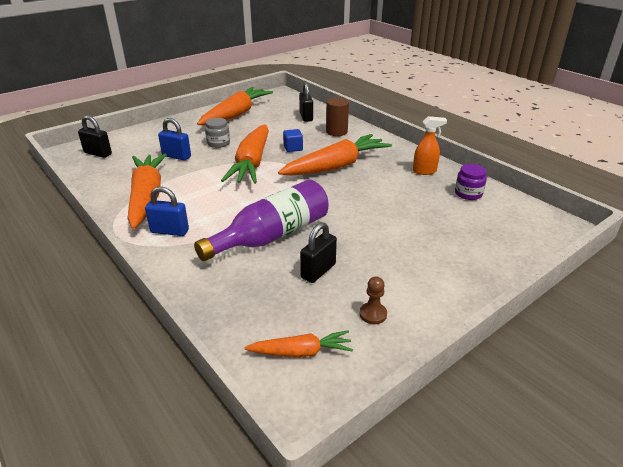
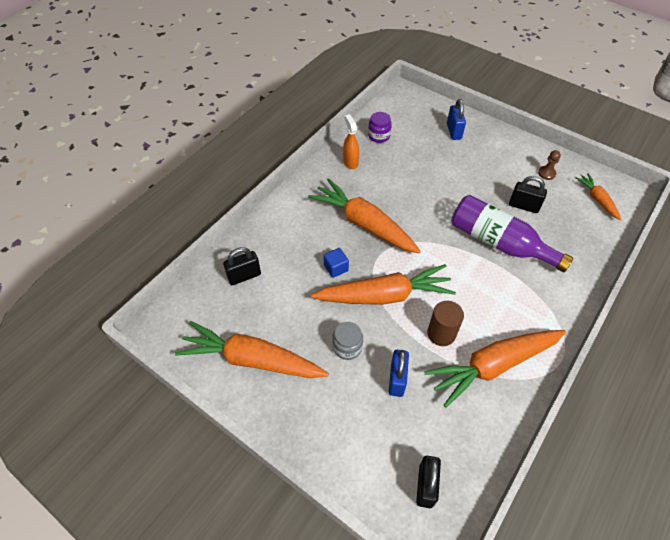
camera: 105 degrees left, 20 degrees up
(170, 231) = (533, 318): blue padlock -> blue padlock (453, 131)
(336, 132) = (282, 238): brown cylinder -> brown cylinder (441, 333)

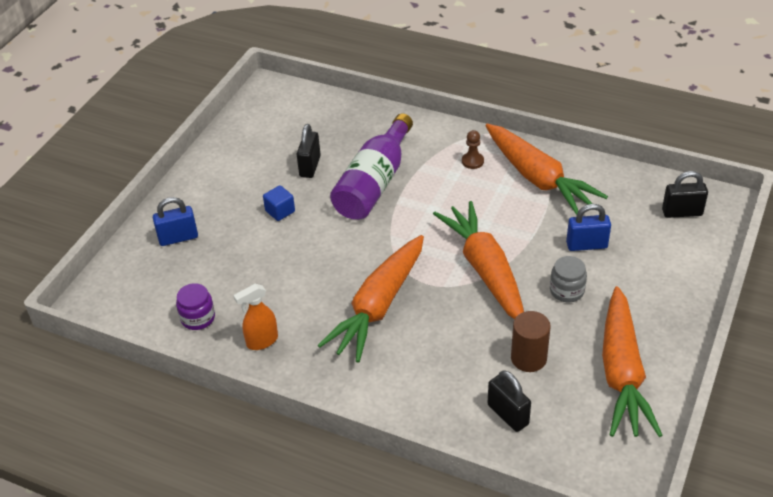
camera: 100 degrees left, 10 degrees down
(336, 268) = (461, 321): blue cube -> blue cube (280, 211)
(441, 333) = (516, 218): brown cylinder -> brown cylinder (528, 358)
(546, 173) = (249, 150): brown pawn -> brown pawn (472, 161)
(597, 199) = (285, 111): orange carrot -> none

